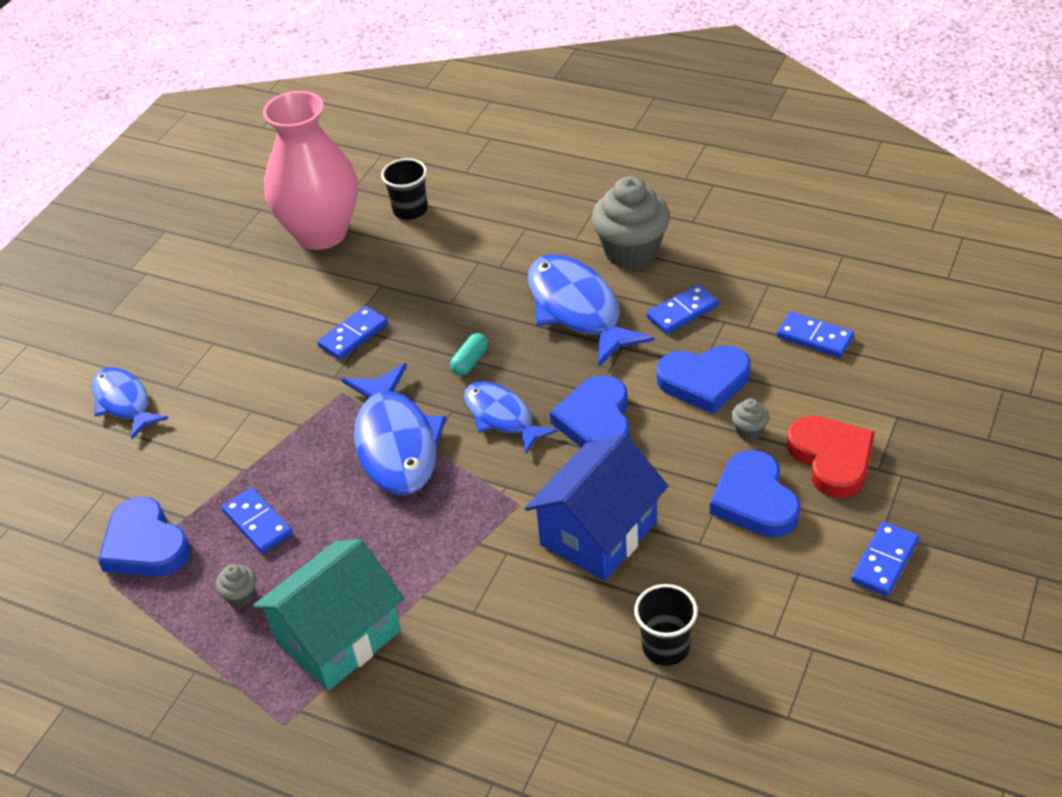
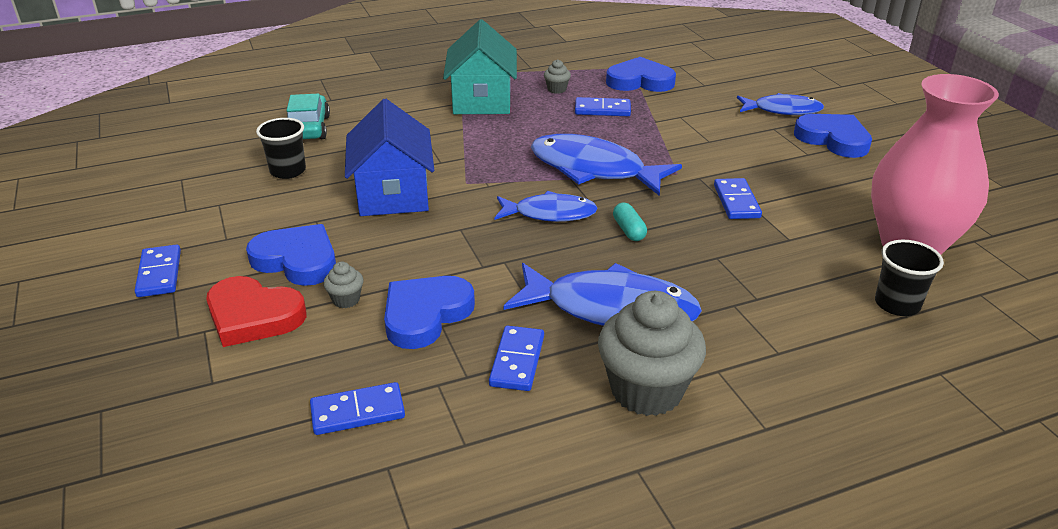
camera: 130 degrees right, 10 degrees down
(576, 725) = (308, 128): none -> turquoise car
(596, 421) = (478, 245): blue heart -> blue heart (833, 139)

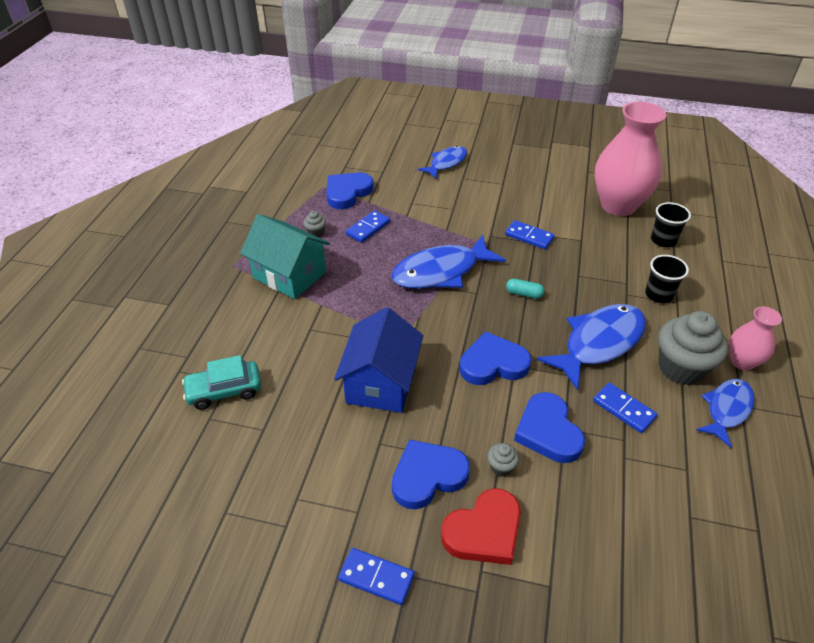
camera: 55 degrees left, 10 degrees up
(288, 171) = (285, 432): black cup -> black cup (659, 294)
(308, 128) = (224, 391): turquoise car -> turquoise car turned 45 degrees counterclockwise
(357, 412) = (630, 510): blue domino -> none
(393, 194) = (381, 383): blue house -> blue house turned 75 degrees clockwise
(549, 214) = (477, 317): blue fish -> blue fish (726, 410)
(730, 448) = (742, 362): none -> pink vase
(833, 139) = (496, 166): blue heart -> blue heart (493, 364)

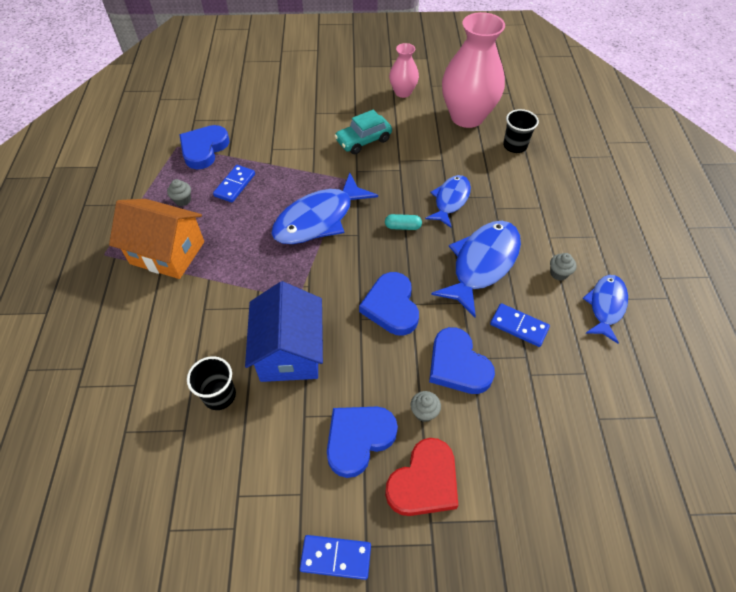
camera: 15 degrees left, 10 degrees up
(224, 391) = (132, 397): turquoise car -> turquoise car (363, 140)
(289, 275) = (167, 252): turquoise house -> orange house
(446, 163) = (295, 99): blue fish -> blue fish (450, 200)
(493, 364) = (391, 306): blue heart -> blue heart turned 75 degrees counterclockwise
(529, 236) = (393, 165): blue domino -> none
(659, 294) = (523, 203): black cup -> black cup (219, 395)
(681, 368) = (558, 273): grey cupcake -> grey cupcake, size x0.43
(742, 362) = (608, 255): pink vase -> pink vase (403, 92)

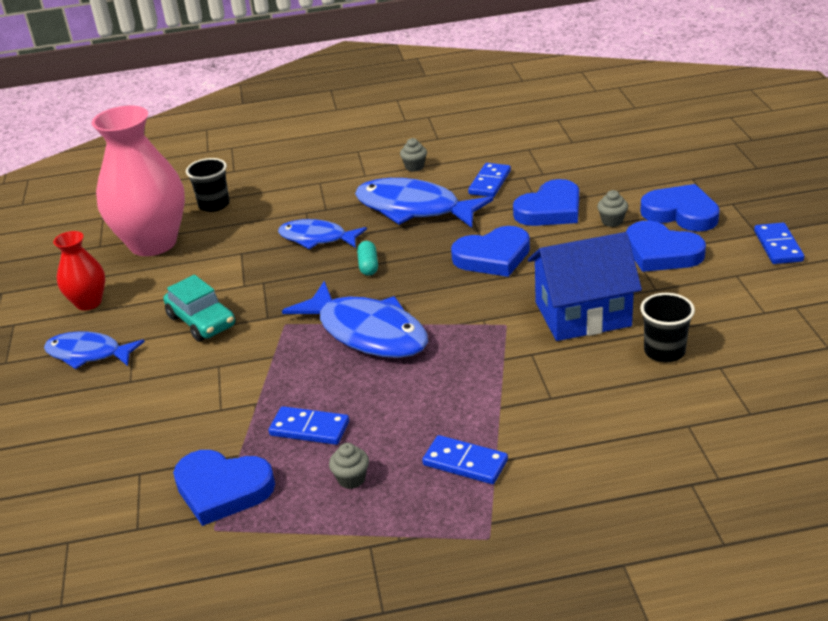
camera: 95 degrees left, 20 degrees down
(167, 252) = (465, 462): orange house -> blue domino
(403, 92) = (88, 302): pink vase -> red vase
(424, 482) = (681, 213): red heart -> blue heart
(606, 306) = (448, 143): blue fish -> blue fish (88, 354)

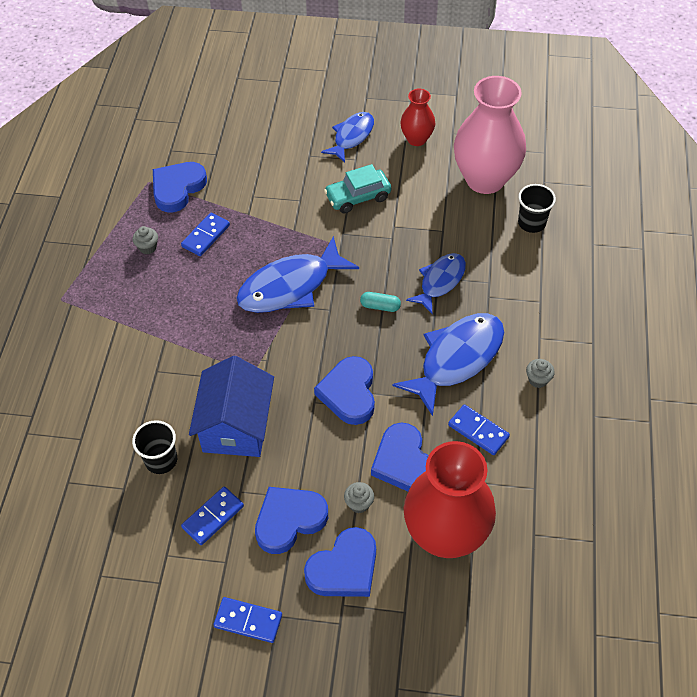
camera: 105 degrees right, 20 degrees up
(465, 462) = (125, 305): blue domino -> blue domino (213, 517)
(606, 176) = (445, 535): none -> red vase

